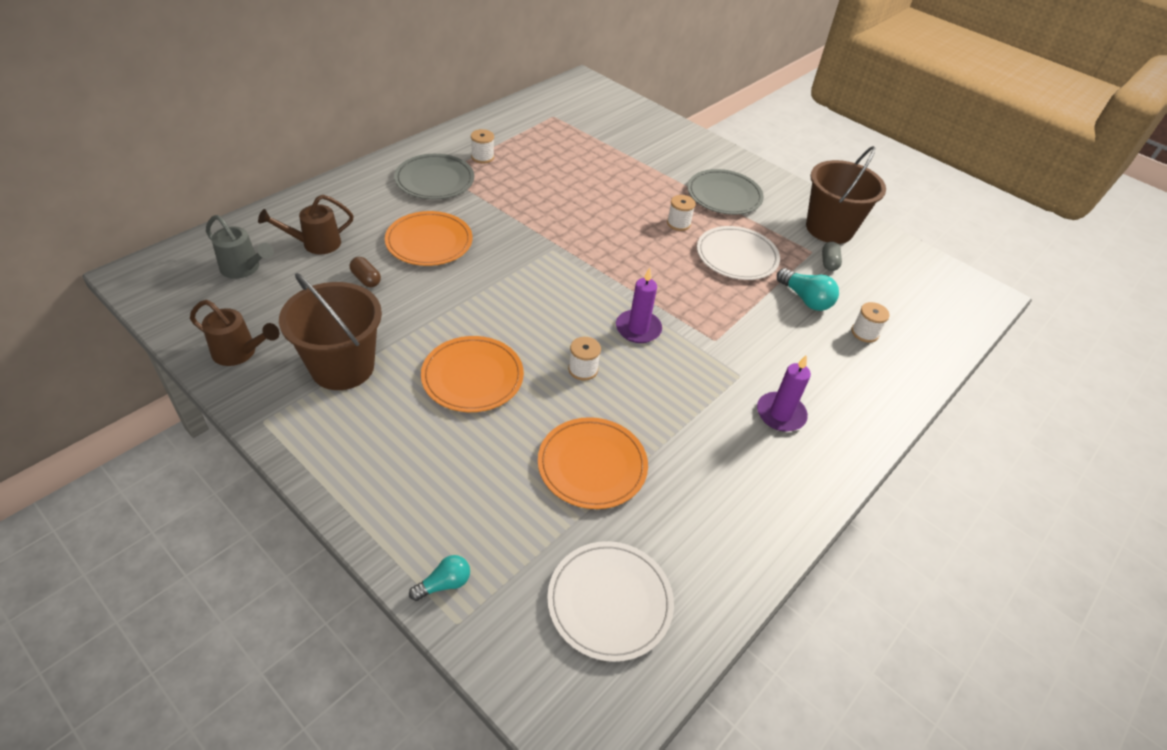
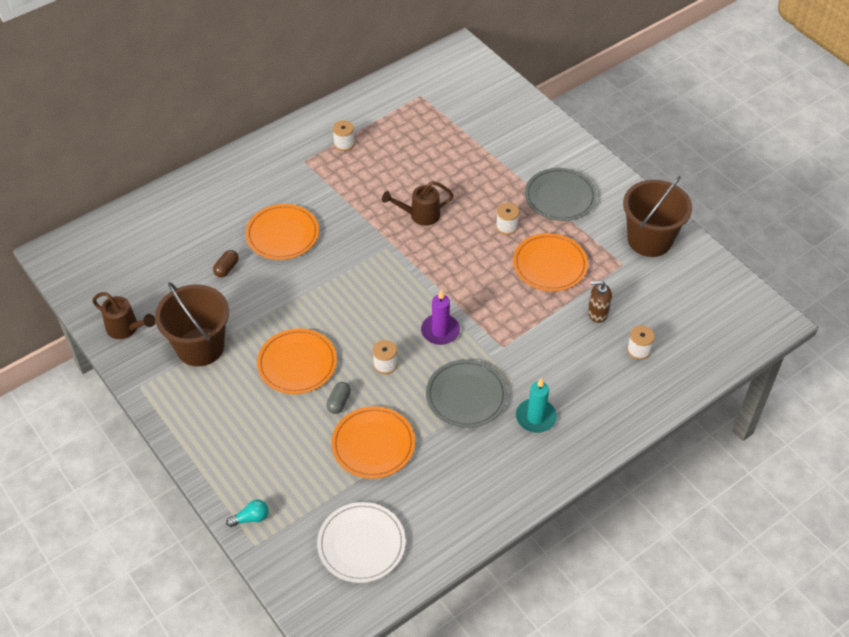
camera: 15 degrees right, 5 degrees up
(244, 268) = (132, 252): grey watering can -> none
(316, 244) = (190, 231): brown watering can -> brown watering can (420, 215)
(366, 279) = (226, 268): brown capsule -> brown capsule turned 60 degrees clockwise
(434, 180) = (297, 168): grey plate -> grey plate (466, 396)
(737, 256) = (550, 265): white plate -> orange plate
(780, 414) = (536, 417): purple candle -> turquoise candle
(805, 299) = (597, 313): turquoise light bulb -> brown soap dispenser
(828, 263) = (634, 277): grey capsule -> grey capsule (339, 402)

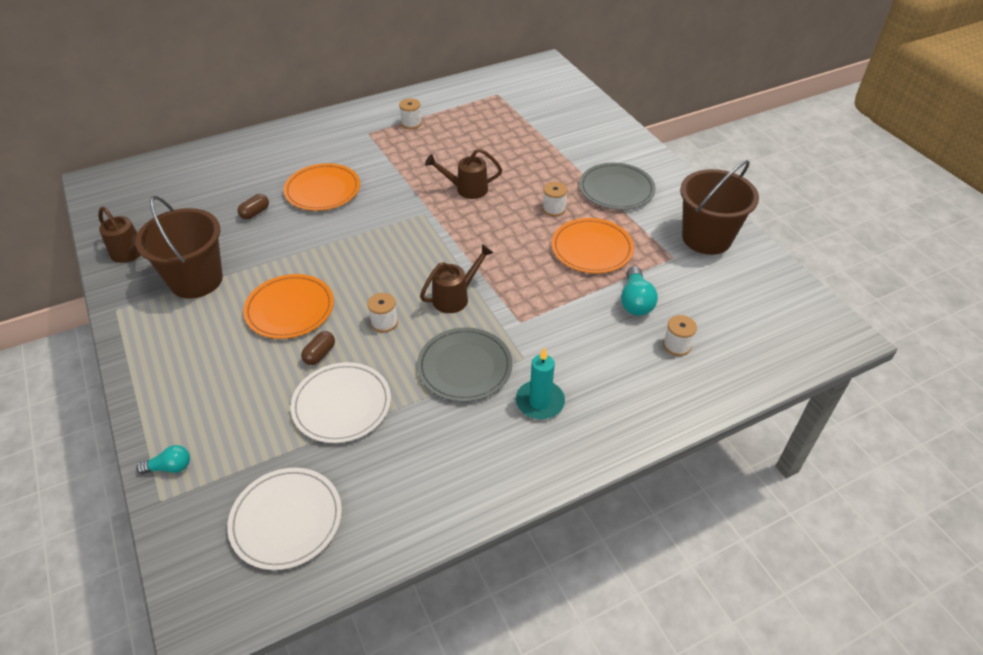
camera: 10 degrees right, 5 degrees down
(339, 402) = (319, 354): grey capsule -> brown capsule
(373, 444) = (342, 405): orange plate -> white plate
(440, 331) = (455, 297): purple candle -> brown watering can
(597, 313) = (635, 301): brown soap dispenser -> turquoise light bulb

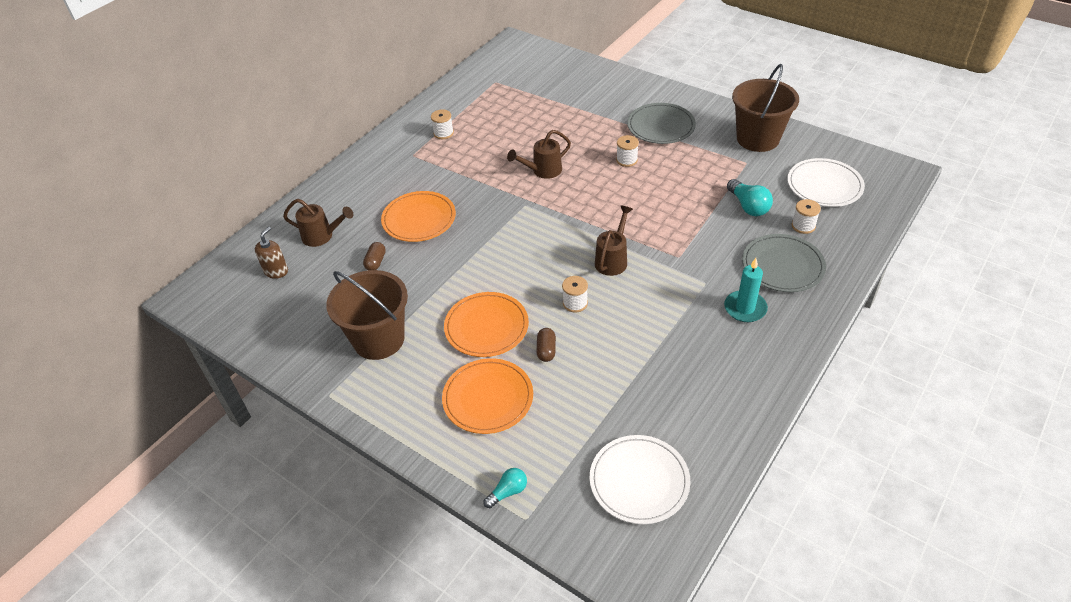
camera: 25 degrees left, 0 degrees up
(130, 254) = (292, 344): brown watering can -> brown watering can (322, 236)
(175, 188) = (276, 271): none -> brown soap dispenser
(342, 405) = (601, 379): white plate -> white plate (824, 185)
(464, 367) = (668, 308): grey plate -> grey plate (782, 266)
(592, 248) = (682, 179): orange plate -> orange plate (488, 398)

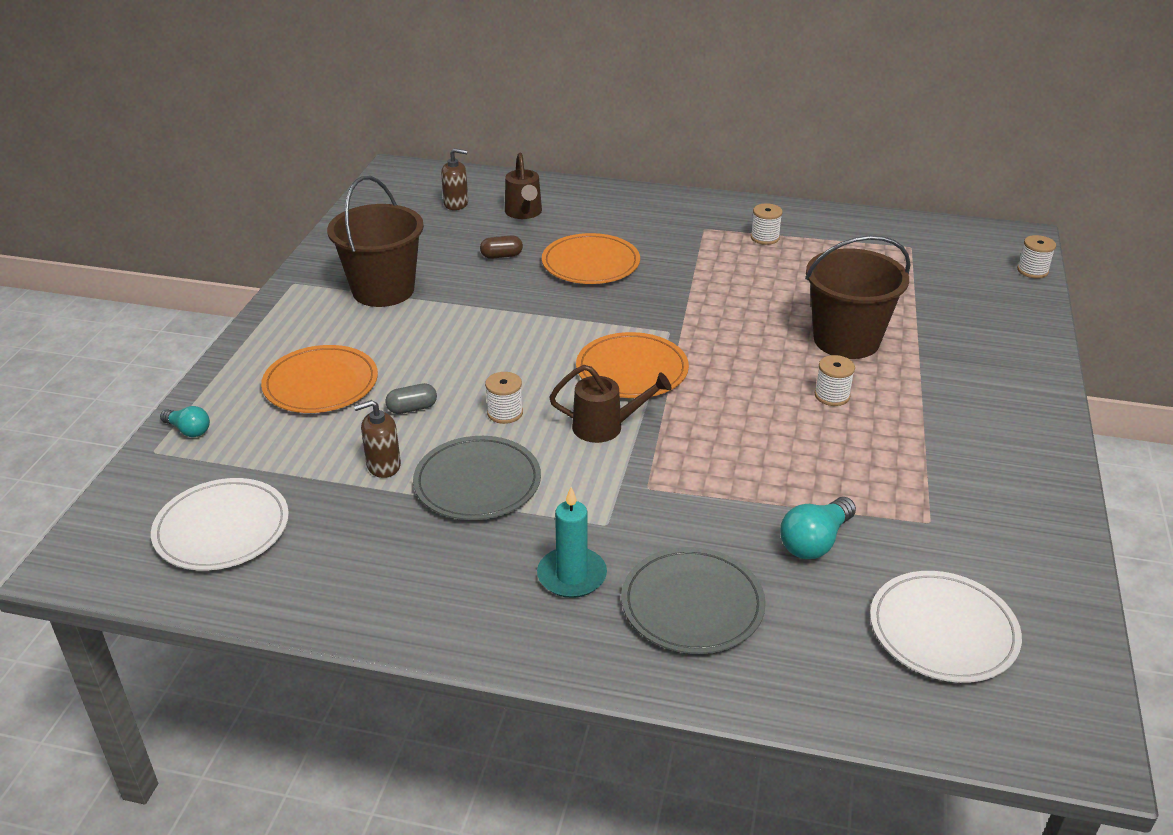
camera: 65 degrees right, 10 degrees down
(486, 327) = (432, 355): orange plate -> orange plate (632, 370)
(543, 171) = (749, 329): brown watering can -> none
(546, 350) = (412, 408): brown capsule -> grey capsule
(605, 377) = (383, 466): none -> brown soap dispenser
(661, 126) = (945, 412): grey plate -> grey plate (477, 482)
(757, 139) = (1008, 525): brown bucket -> brown bucket (846, 340)
(803, 226) = (809, 616): white spool -> white spool (1032, 271)

